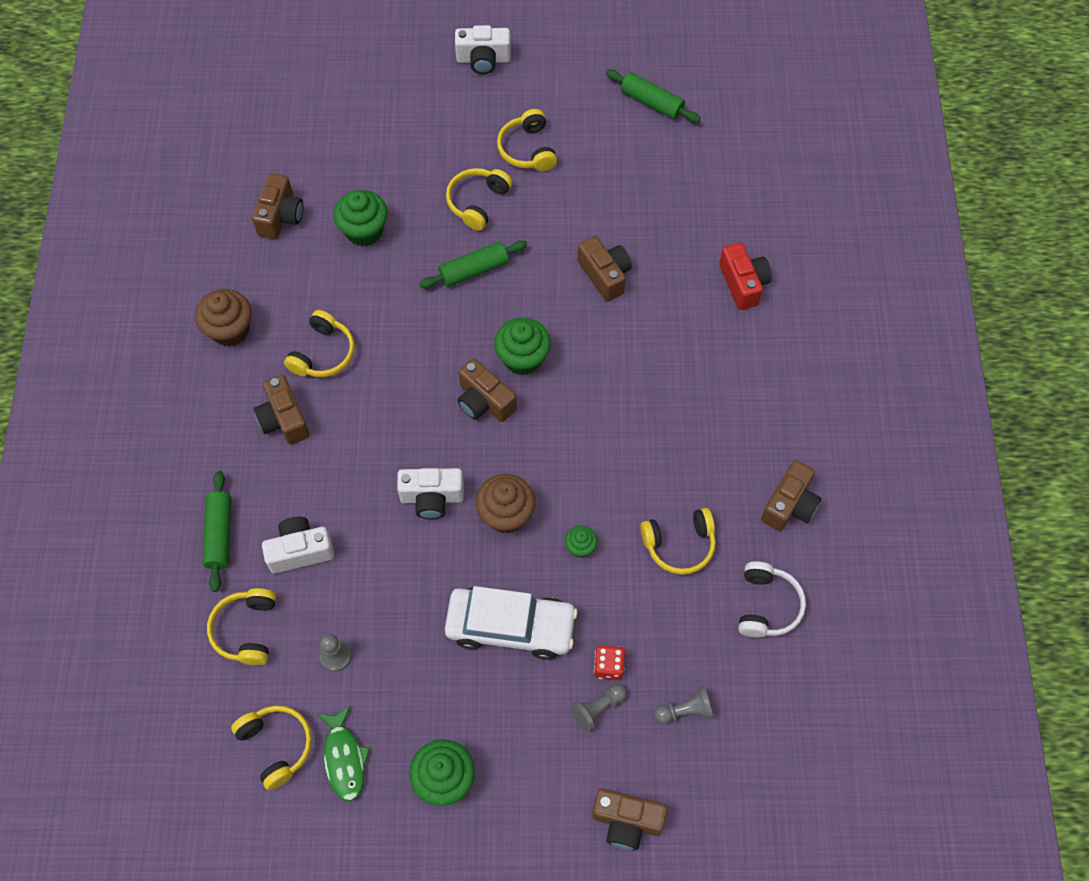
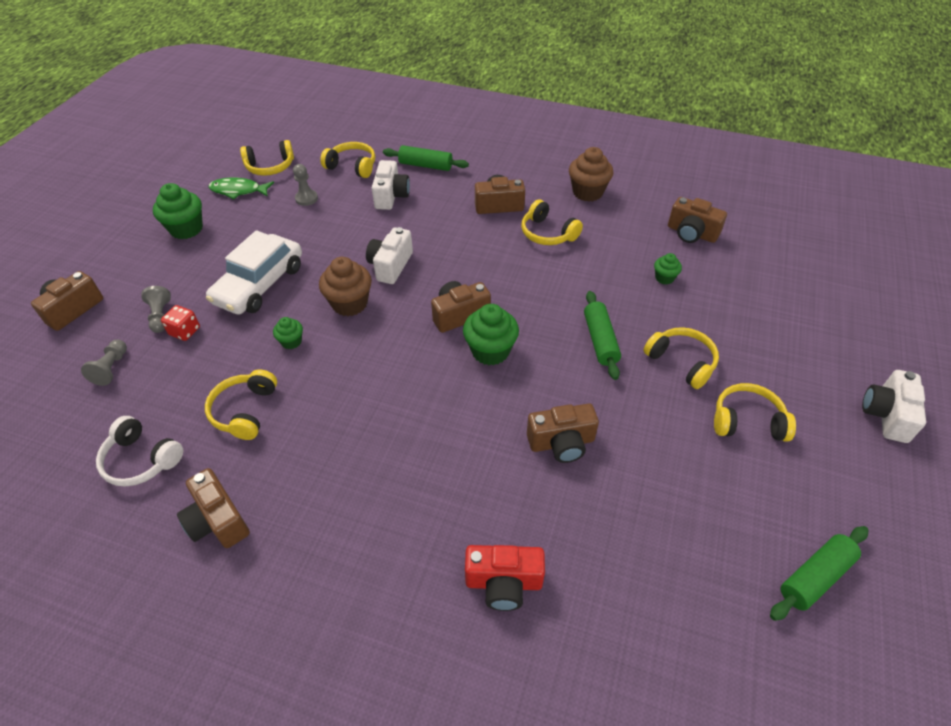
camera: 110 degrees right, 15 degrees down
(364, 231) = (664, 278): green cupcake -> green cupcake, size x0.54

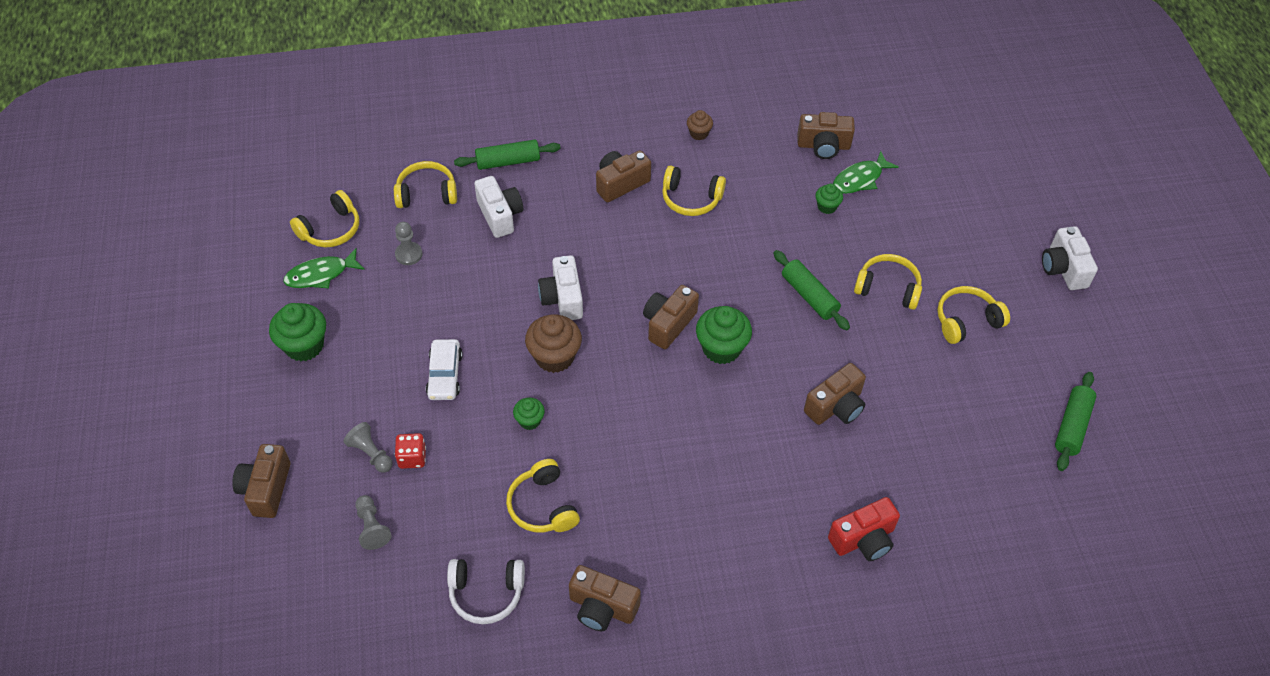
camera: 30 degrees left, 5 degrees up
(259, 284) = (445, 375): white car -> white car, size x0.59
(587, 192) = (699, 133): brown cupcake -> brown cupcake, size x0.54
(710, 268) = (860, 179): none -> green fish

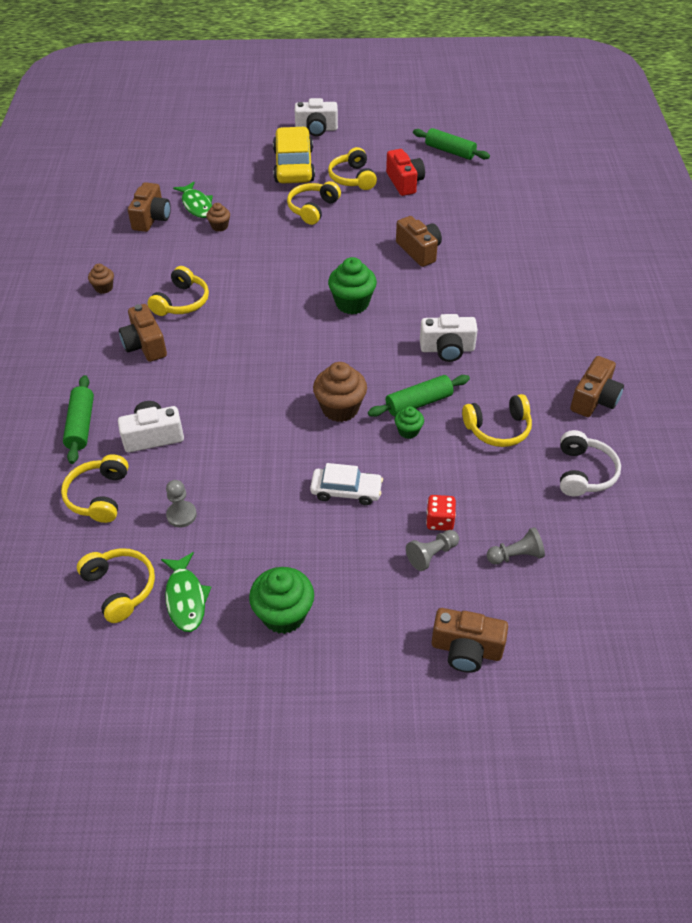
camera: 80 degrees left, 5 degrees down
(562, 298) = (273, 397): white camera -> white camera (447, 349)
(668, 324) = (319, 331): brown camera -> none
(809, 296) = (310, 249): green rolling pin -> green rolling pin (418, 403)
(827, 206) = (219, 226): green cupcake -> brown cupcake
(863, 539) = (535, 255): red camera -> red camera (404, 182)
(971, 257) = (294, 166): none -> yellow car

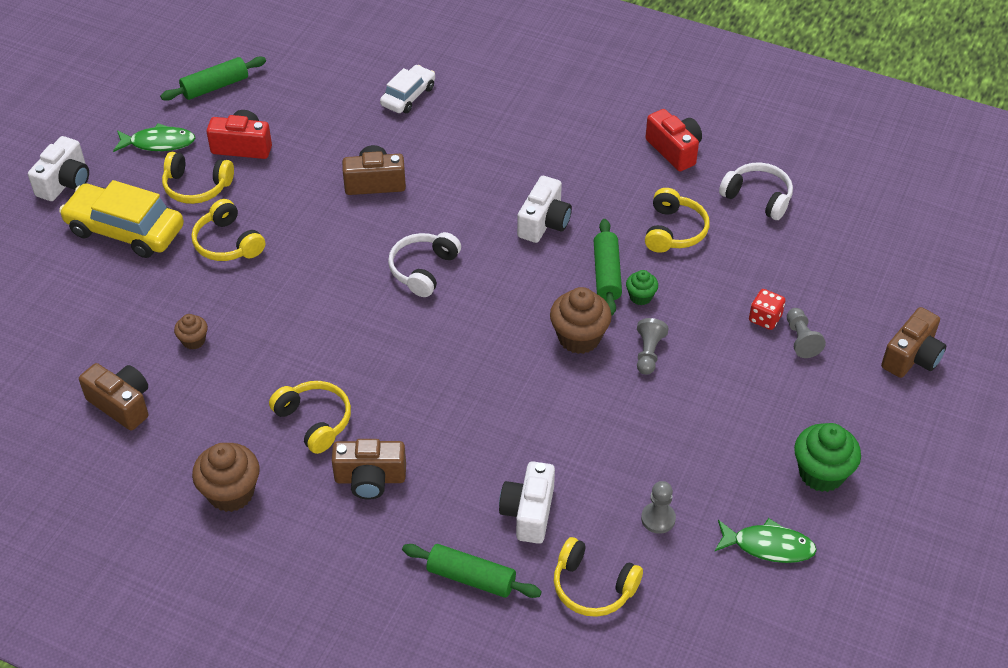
camera: 65 degrees left, 0 degrees up
(104, 288) = (231, 493): brown cupcake -> brown cupcake, size x1.84
(120, 588) = (731, 599): yellow headphones -> none
(196, 205) = (130, 350): green fish -> green fish (159, 143)
(346, 491) = (694, 373): white car -> white car (408, 96)
(352, 303) = (423, 269): green cupcake -> white headphones
(516, 555) = (828, 283): grey pawn -> grey pawn (648, 353)
(594, 399) = (674, 150): brown camera -> red camera

